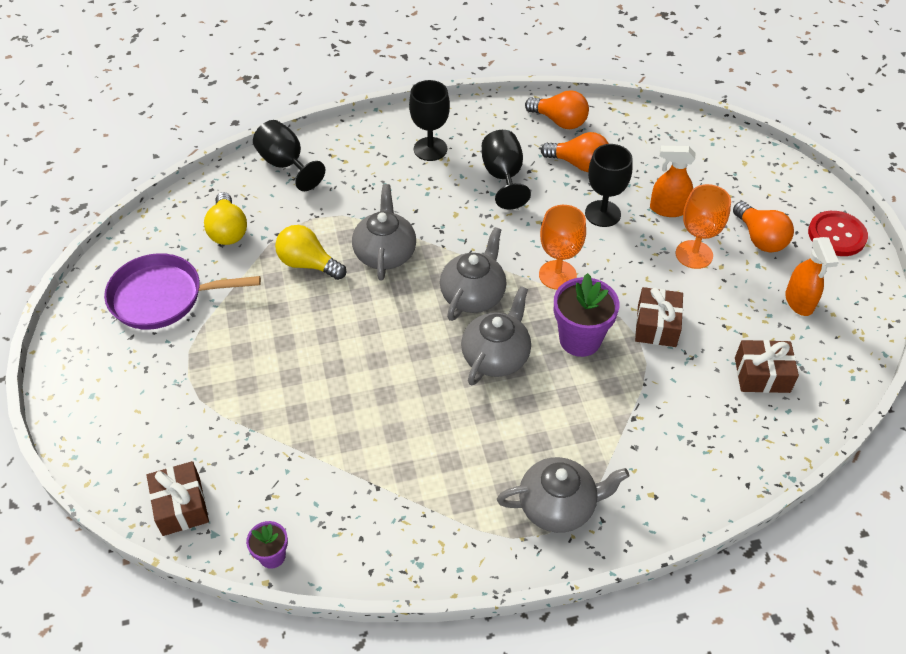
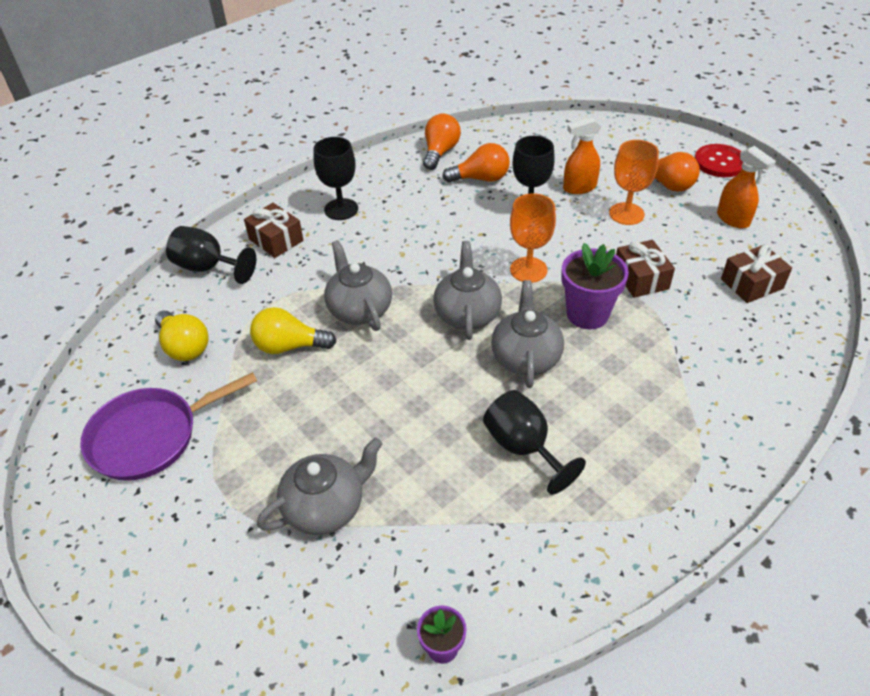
camera: 25 degrees left, 5 degrees down
(181, 506) = (306, 644): brown gift -> brown gift (276, 240)
(503, 177) = (423, 209): black goblet -> black goblet (523, 448)
(558, 506) = (678, 463): grey teapot -> grey teapot (326, 507)
(559, 121) = (440, 152): orange light bulb -> orange light bulb turned 75 degrees counterclockwise

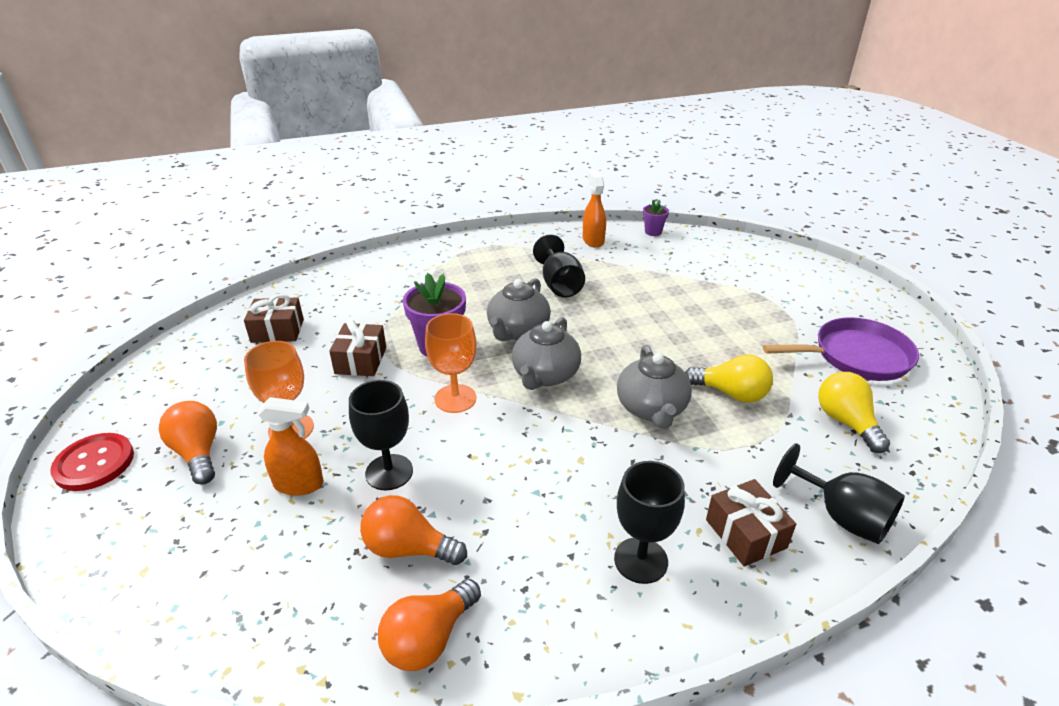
camera: 160 degrees left, 10 degrees down
(326, 507) = (709, 289): grey teapot -> none
(733, 219) = (200, 388): orange spray bottle -> orange spray bottle (593, 240)

